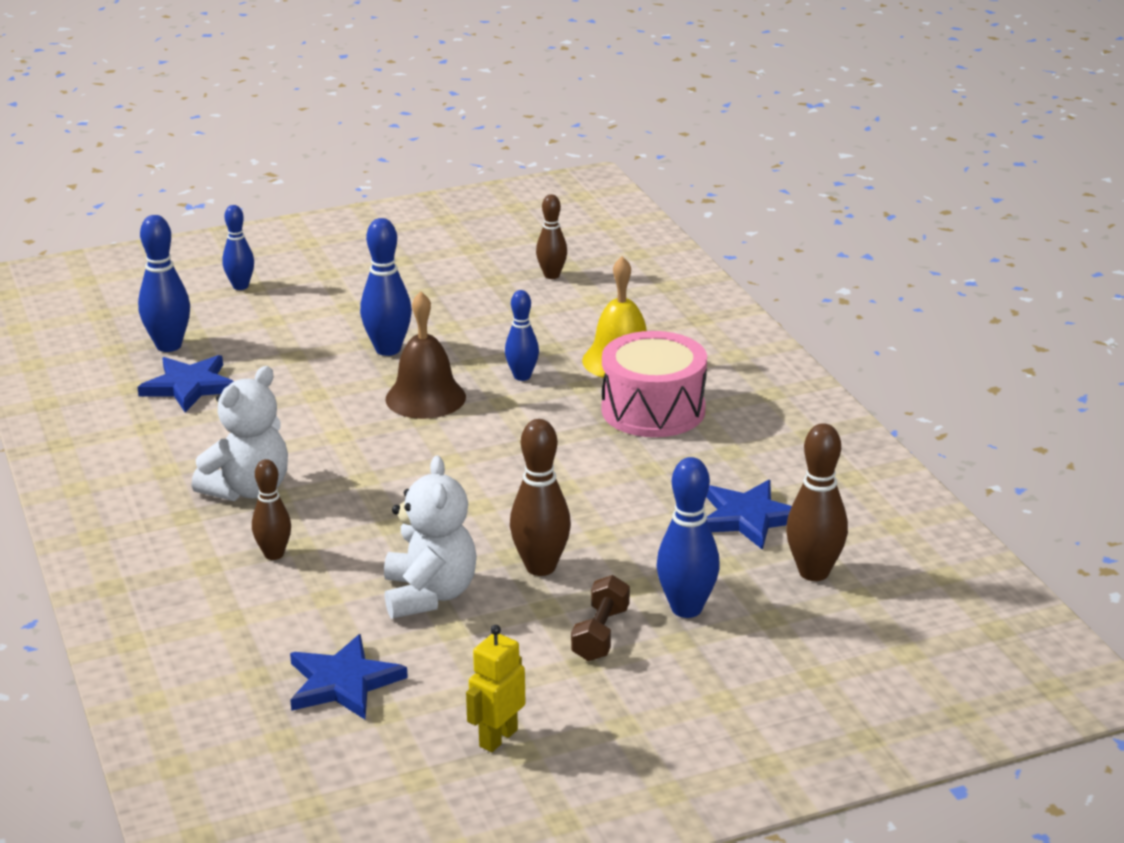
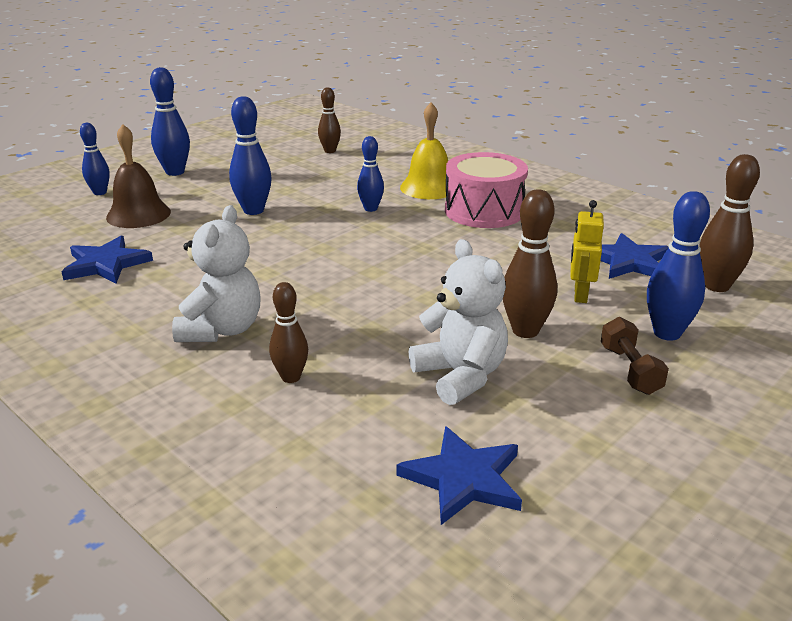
camera: 25 degrees left, 0 degrees up
(168, 346) = (66, 240): blue bowling pin -> blue bowling pin (175, 172)
(425, 398) = (312, 235): brown bell -> brown bell (138, 214)
(498, 738) = (656, 489): yellow robot -> yellow robot (580, 295)

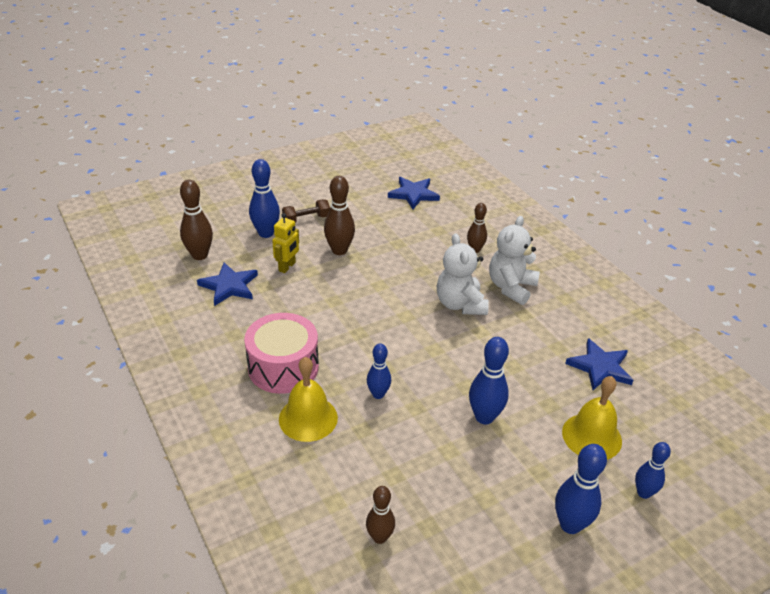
camera: 165 degrees left, 10 degrees up
(138, 214) = (591, 436): brown bell -> yellow bell
(460, 376) = (390, 233): white teddy bear -> white teddy bear (460, 304)
(630, 370) = (306, 219): brown dumbbell -> brown dumbbell turned 60 degrees clockwise

